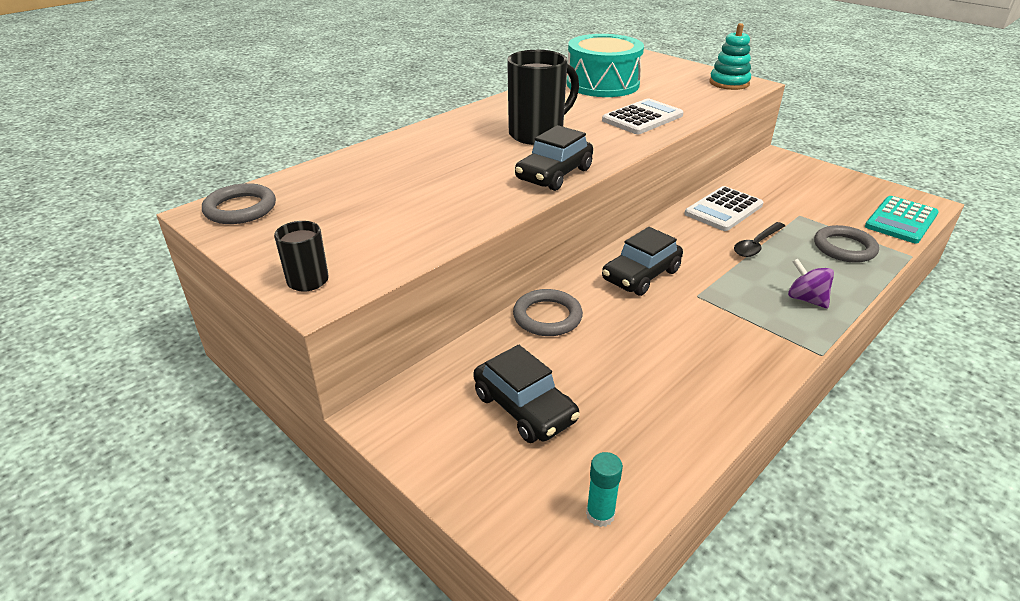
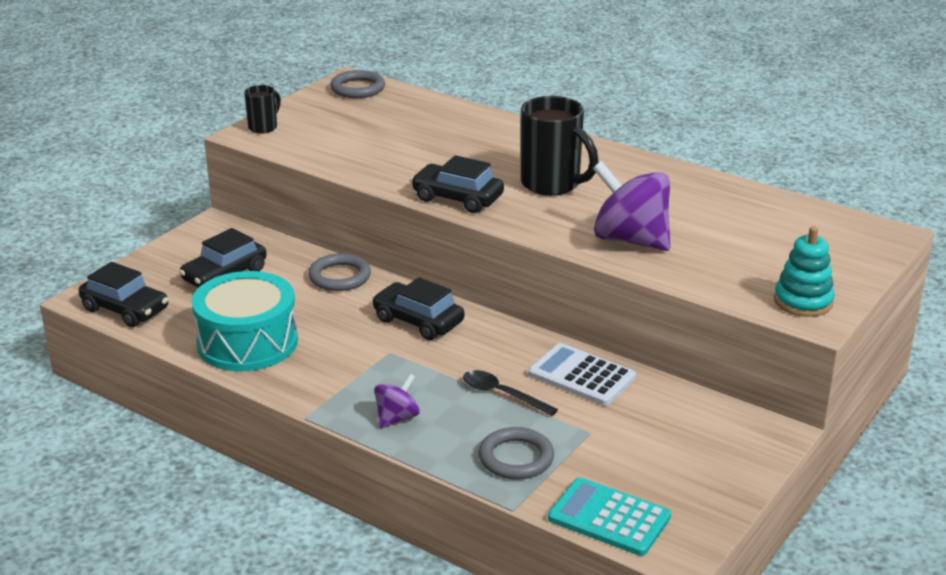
camera: 80 degrees right, 5 degrees down
(600, 514) = (125, 309): turquoise glue stick -> black car
(602, 84) = (736, 213): turquoise drum -> turquoise drum (247, 342)
(642, 118) = (630, 240): white calculator -> purple spinning top

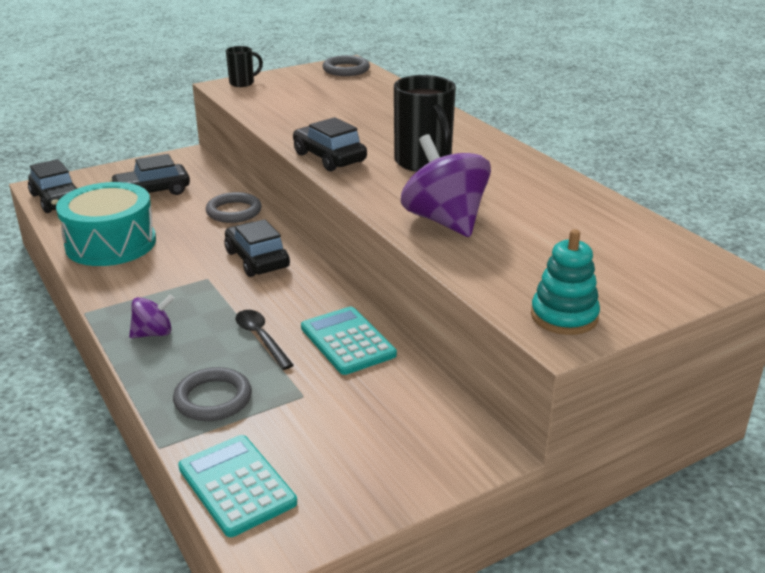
camera: 25 degrees right, 0 degrees up
(581, 376) = (347, 341): white calculator -> turquoise calculator

